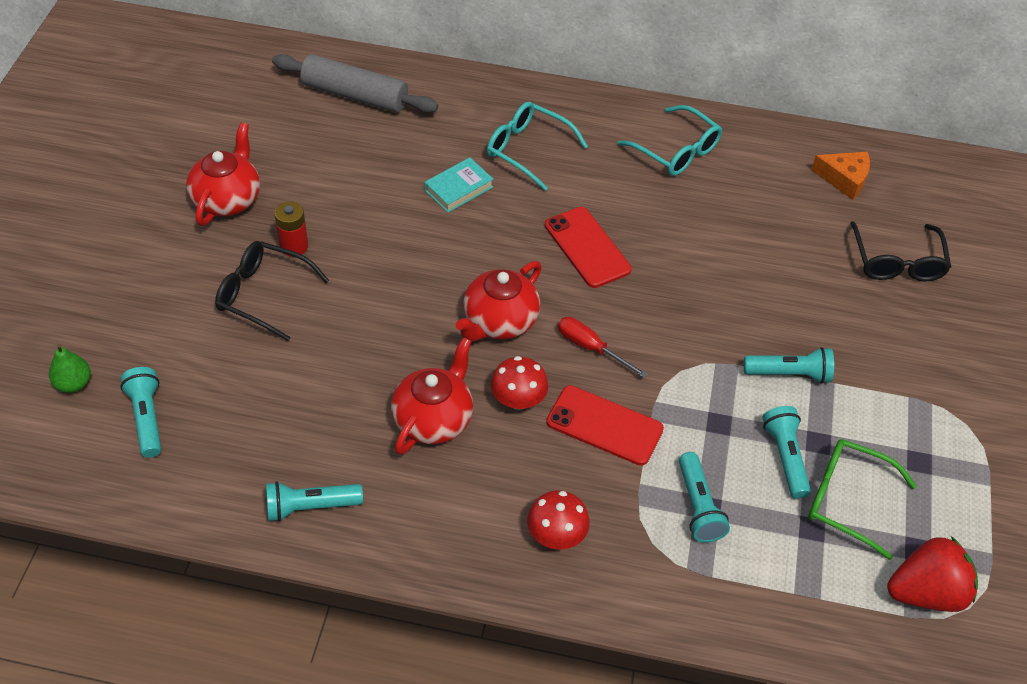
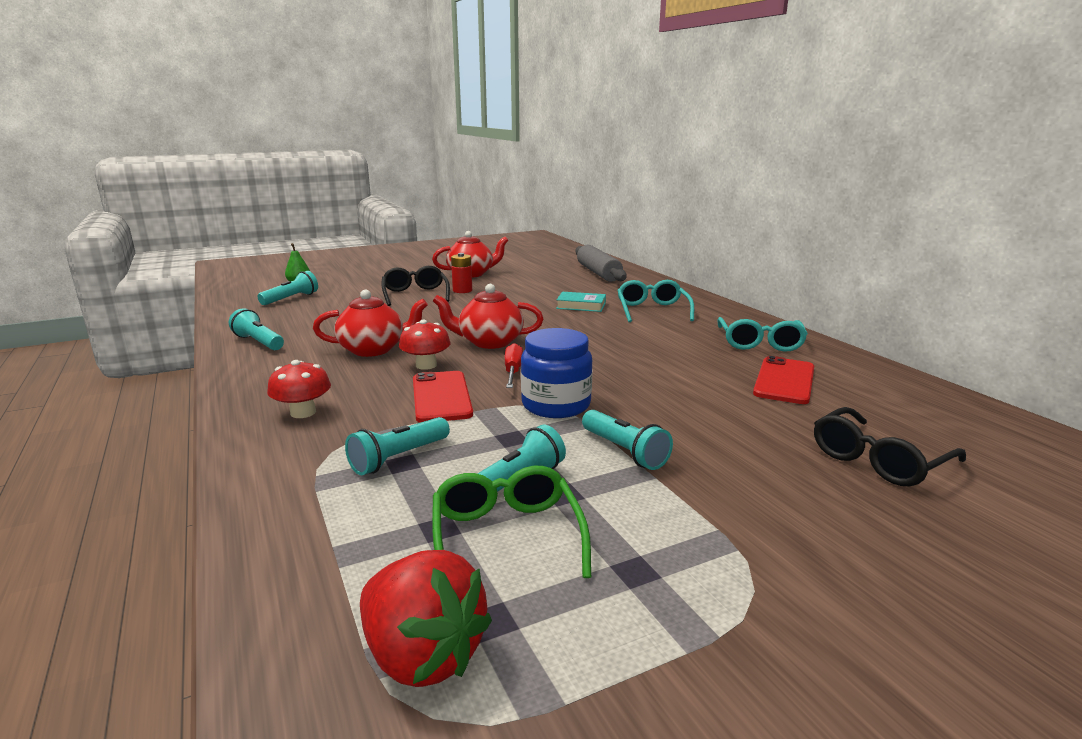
camera: 55 degrees right, 30 degrees down
(587, 247) = (605, 345): red phone -> red phone (784, 381)
(684, 363) = (556, 405): none -> blue jar
(844, 179) = (903, 404): orange cheese -> none

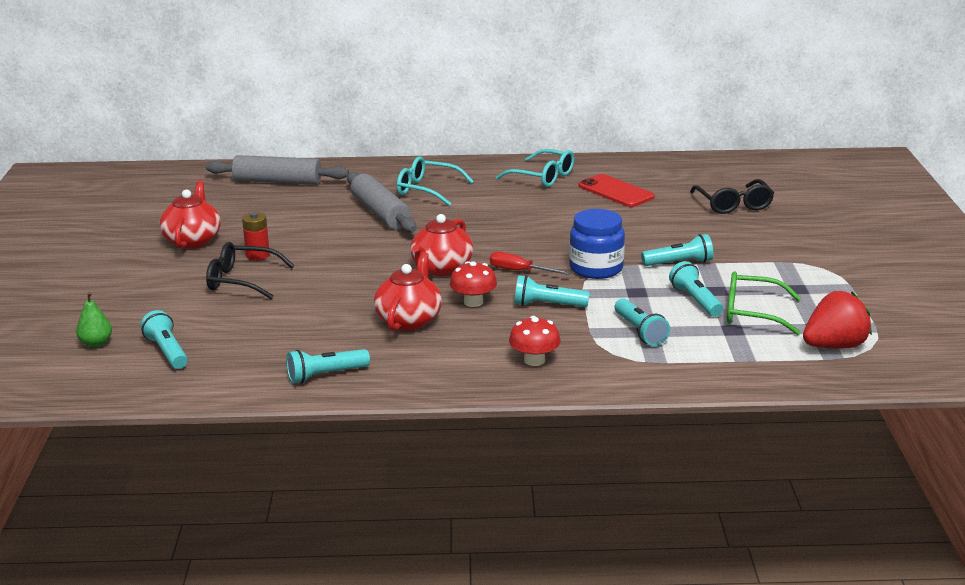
camera: 65 degrees left, 5 degrees up
(441, 397) = (548, 305): red phone -> turquoise flashlight
(581, 306) = (380, 213): turquoise book -> grey rolling pin

